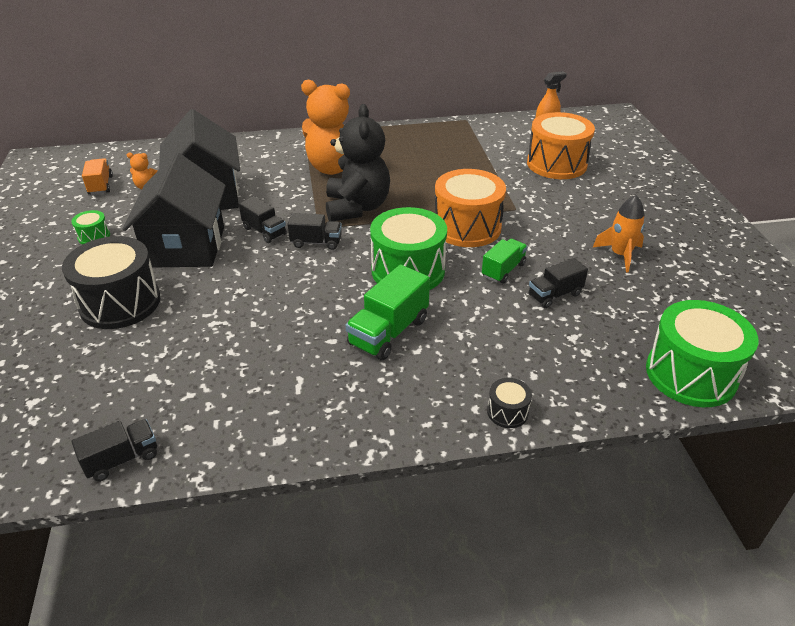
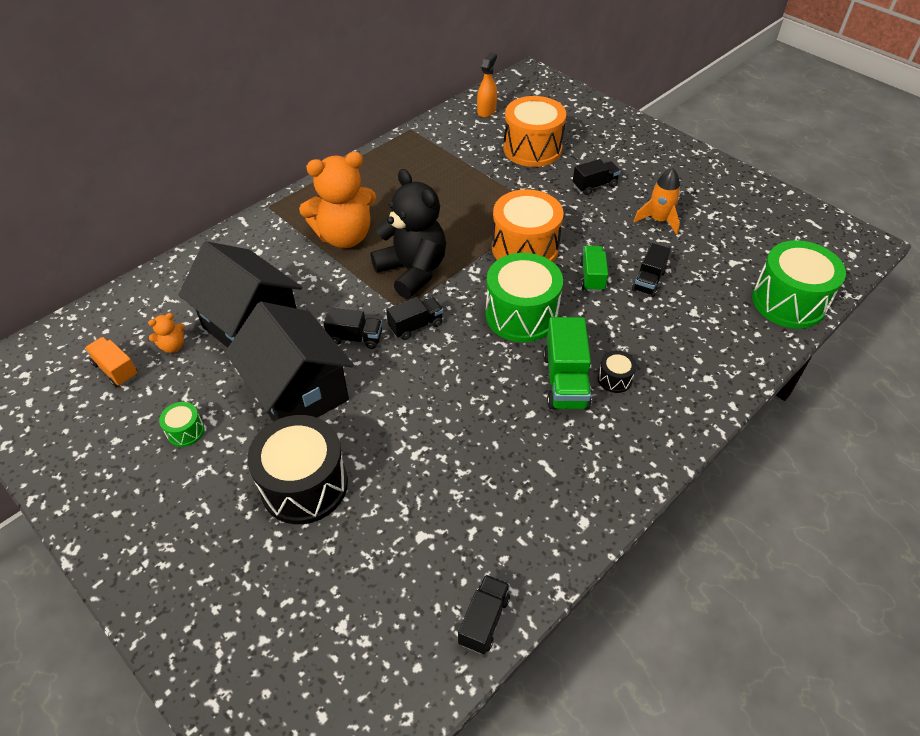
camera: 35 degrees left, 10 degrees up
(507, 412) = (710, 400): black drum -> black drum (614, 379)
(585, 208) = (594, 185): none -> black truck

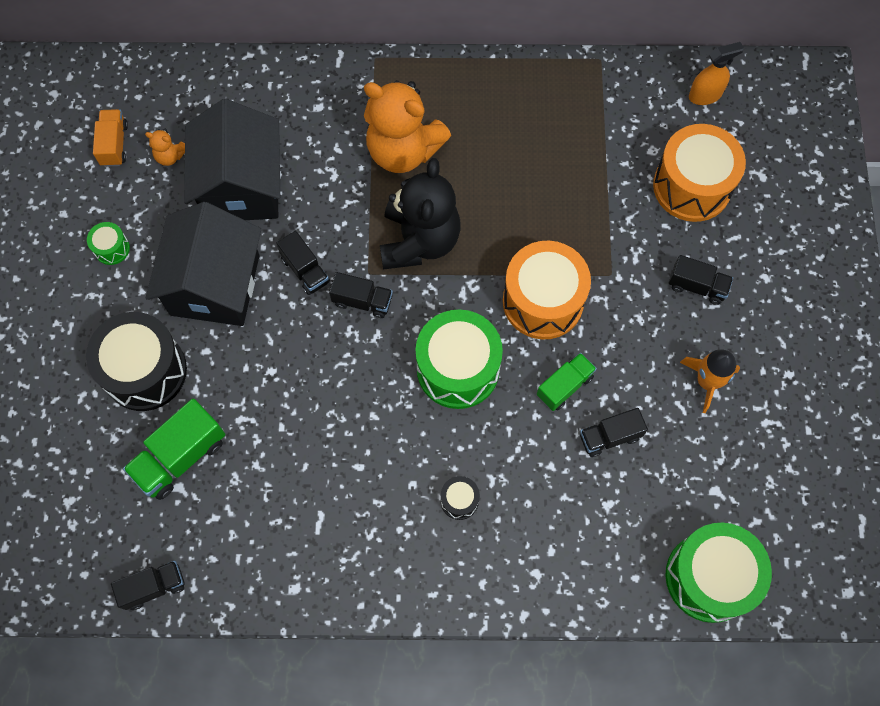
camera: 45 degrees right, 20 degrees up
(565, 381) = (419, 464): green truck -> green truck (180, 457)

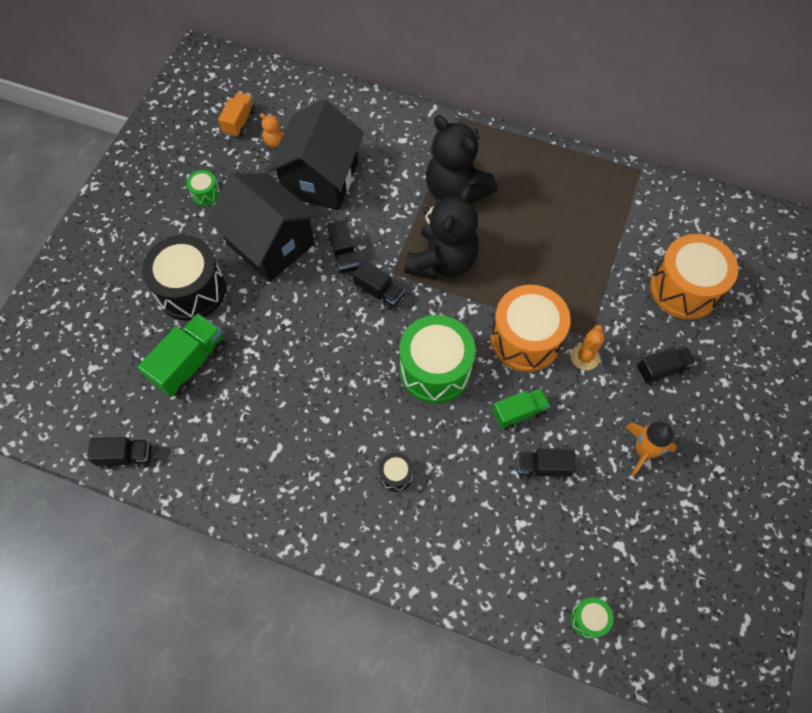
camera: 20 degrees right, 5 degrees down
(180, 457) = (190, 363): green truck -> green truck turned 150 degrees clockwise
(215, 285) = (270, 244): black house -> black house turned 75 degrees counterclockwise
(403, 150) = (456, 190): orange teddy bear -> black teddy bear
(612, 300) = (584, 357): none -> orange cactus
(697, 286) = (661, 369): black truck -> black truck turned 60 degrees counterclockwise
(705, 95) = (720, 222): orange spray bottle -> none
(709, 577) = (588, 619): green drum -> green drum, size x0.44

